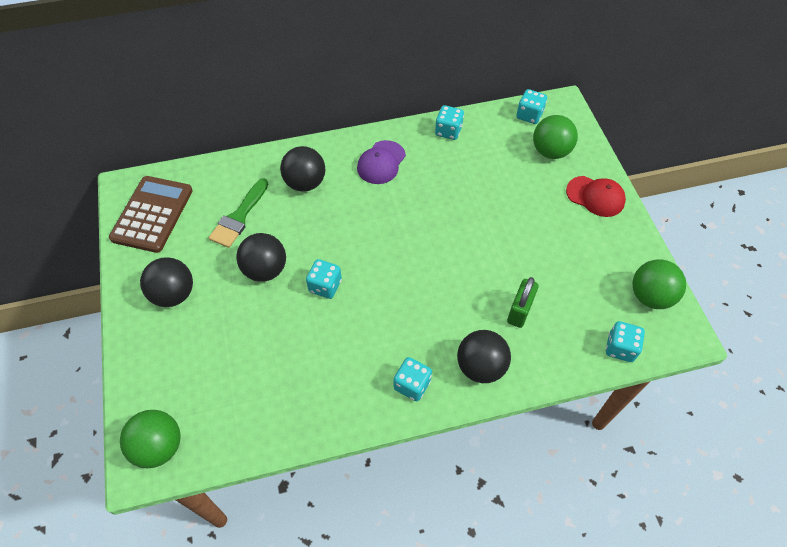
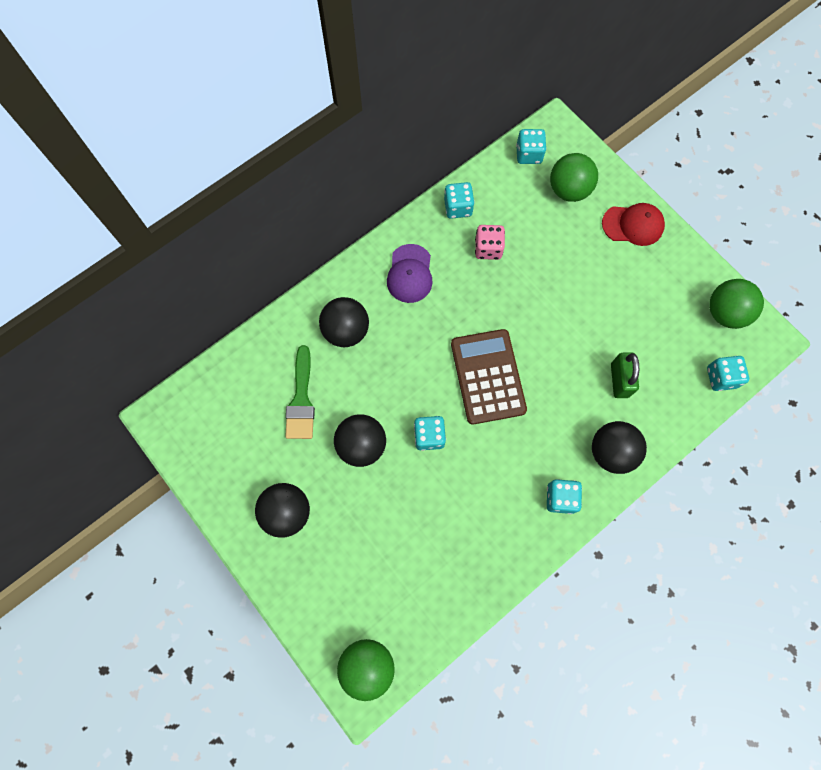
camera: 25 degrees left, 15 degrees up
(152, 214) = (209, 436): brown calculator -> brown calculator (488, 376)
(457, 168) = (488, 249): none -> pink dice

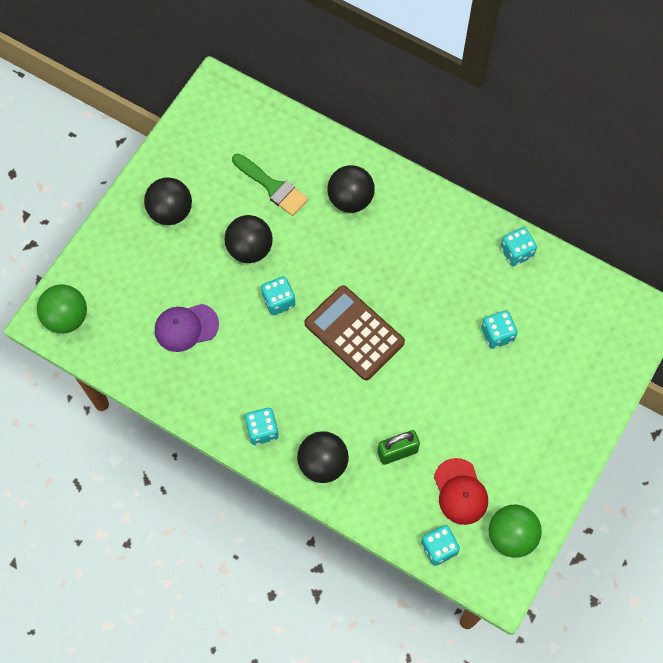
camera: 70 degrees right, 5 degrees down
(301, 399) = (272, 187): green brush -> green brush turned 120 degrees counterclockwise
(410, 274) = (428, 233): purple cap -> purple cap (186, 327)
(488, 249) = (484, 293): pink dice -> none
(488, 376) = (354, 333): brown calculator -> brown calculator turned 105 degrees counterclockwise
(528, 154) = (605, 298): turquoise dice -> turquoise dice (497, 334)
(568, 190) = (582, 348): green ball -> none
(633, 225) = (571, 420): red cap -> red cap (460, 492)

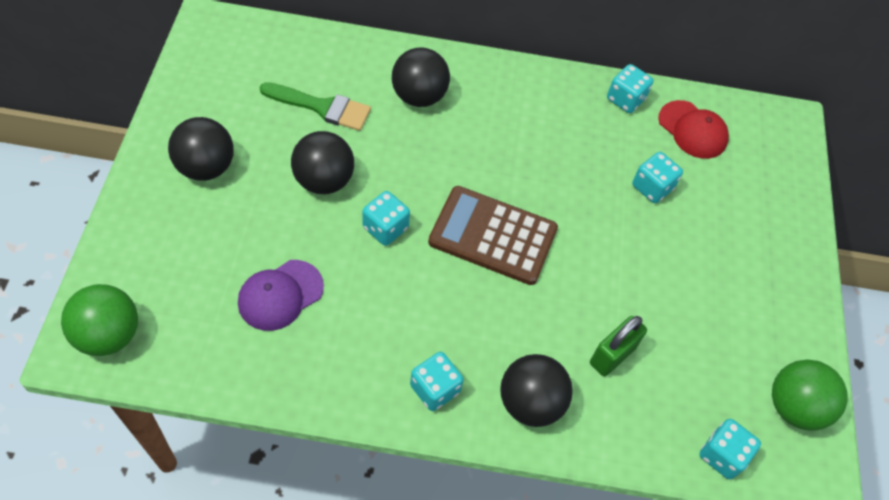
camera: 30 degrees left, 10 degrees down
(460, 492) = (709, 376): red cap -> red cap (692, 130)

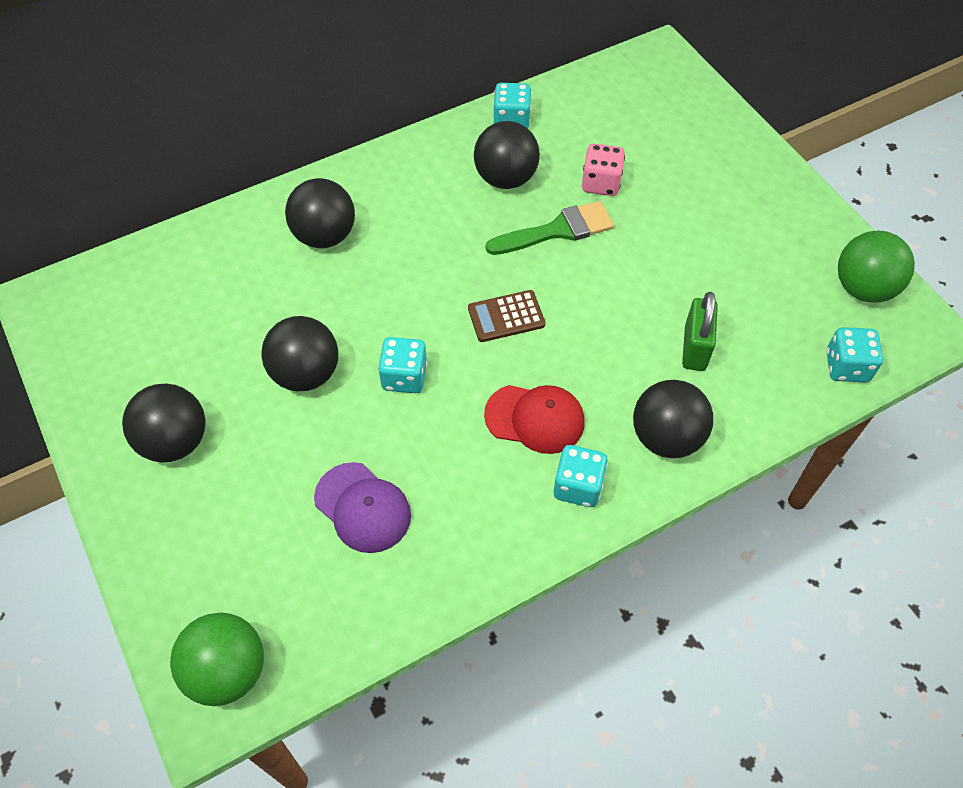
camera: 30 degrees left, 0 degrees up
(280, 295) = (363, 507): purple cap -> purple cap turned 60 degrees counterclockwise
(322, 107) = (239, 306): green brush -> green brush (557, 230)
(493, 236) = (506, 316): brown calculator -> brown calculator, size x0.54
(583, 138) = (505, 178): none -> black ball
(652, 187) = (601, 183): turquoise dice -> pink dice
(692, 130) = (590, 112): red cap -> red cap (535, 418)

